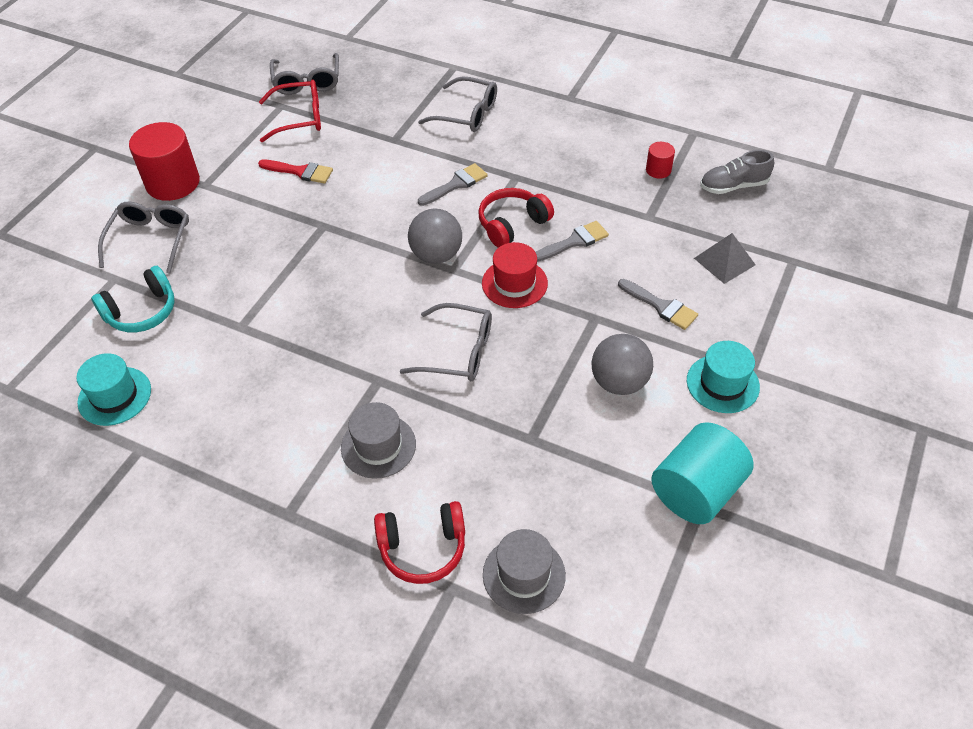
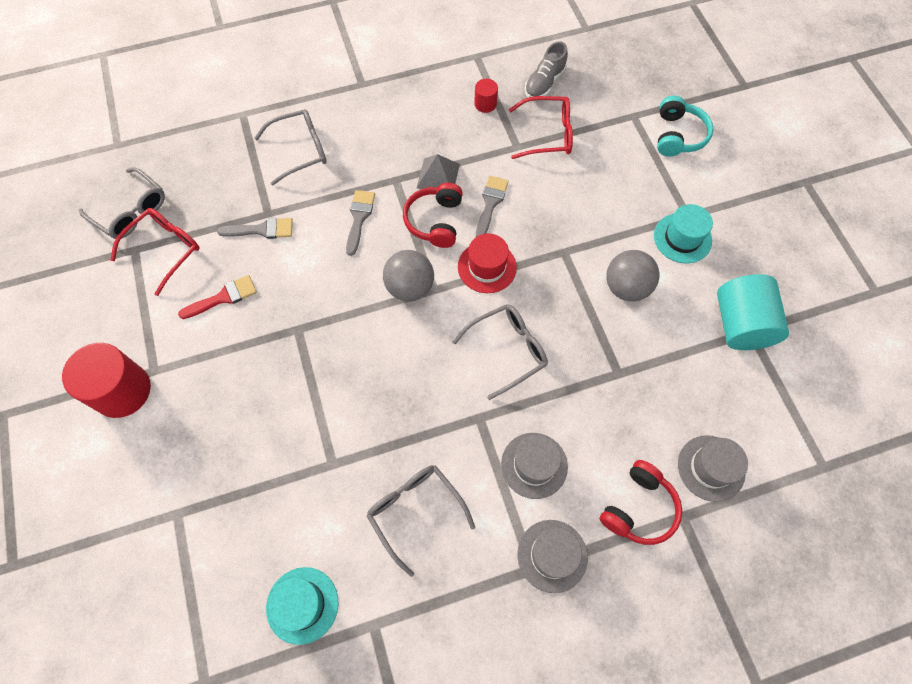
camera: 45 degrees left, 15 degrees up
(142, 311) = (237, 520): turquoise headphones -> turquoise headphones (678, 135)
(150, 240) = (167, 456): grey glasses -> grey glasses (415, 511)
(313, 519) = (552, 555): none -> grey hat
(661, 306) = (593, 211): grey brush -> grey brush (262, 230)
(688, 224) = (547, 134): none -> red glasses
(724, 261) = (596, 147): grey pyramid -> grey pyramid (438, 176)

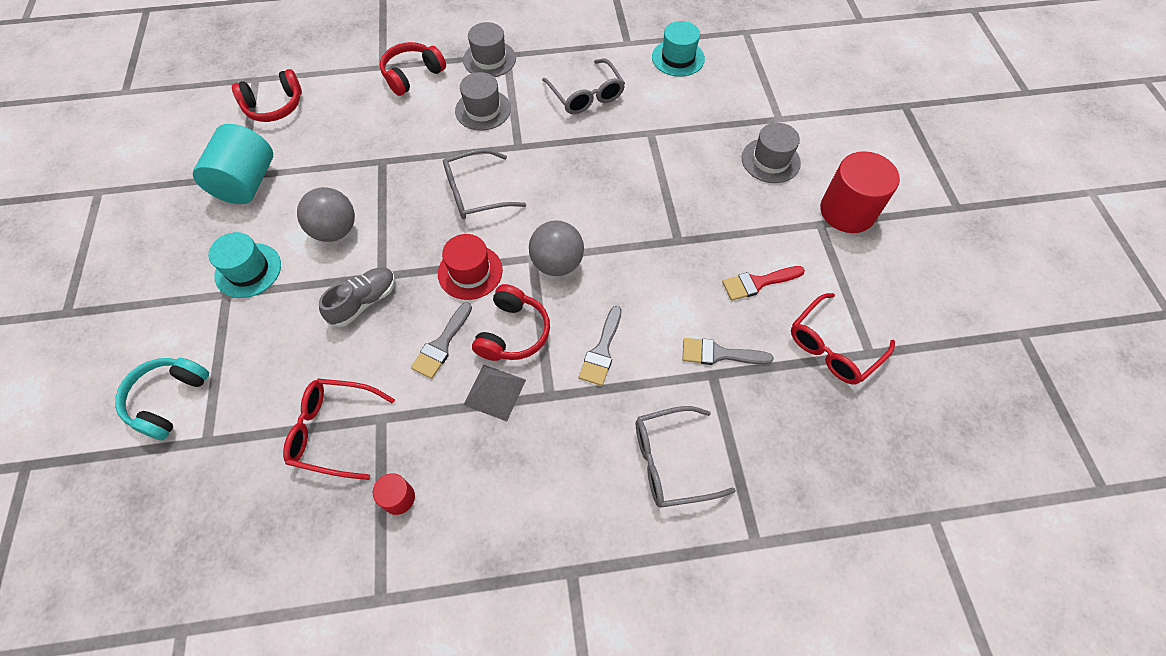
camera: 170 degrees left, 5 degrees down
(131, 211) = (886, 405): grey glasses -> none
(544, 83) = (299, 522): grey shoe -> grey shoe (364, 302)
(711, 468) = (343, 90): grey hat -> grey hat (770, 160)
(775, 429) = (274, 106): none -> red headphones

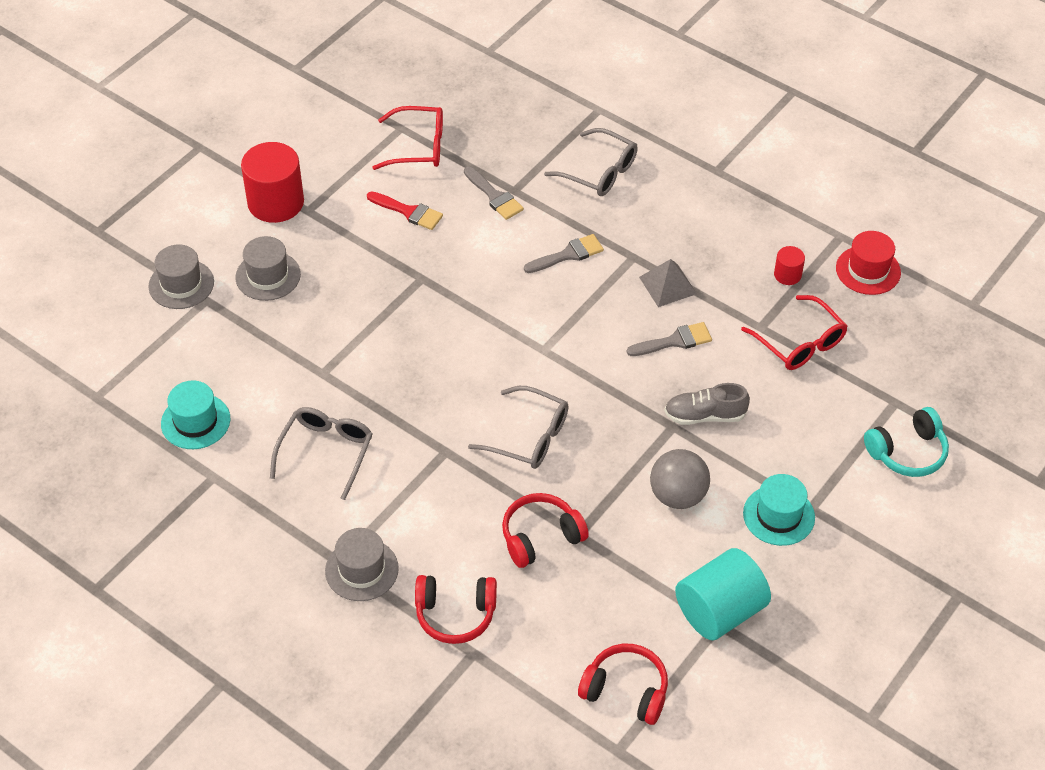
camera: 135 degrees left, 10 degrees down
(470, 272) = (602, 375): red hat -> red hat (868, 270)
(483, 110) = (433, 514): grey hat -> grey hat (181, 284)
(513, 332) = (616, 311): red headphones -> red headphones (541, 537)
(557, 263) = (530, 331): grey ball -> none

